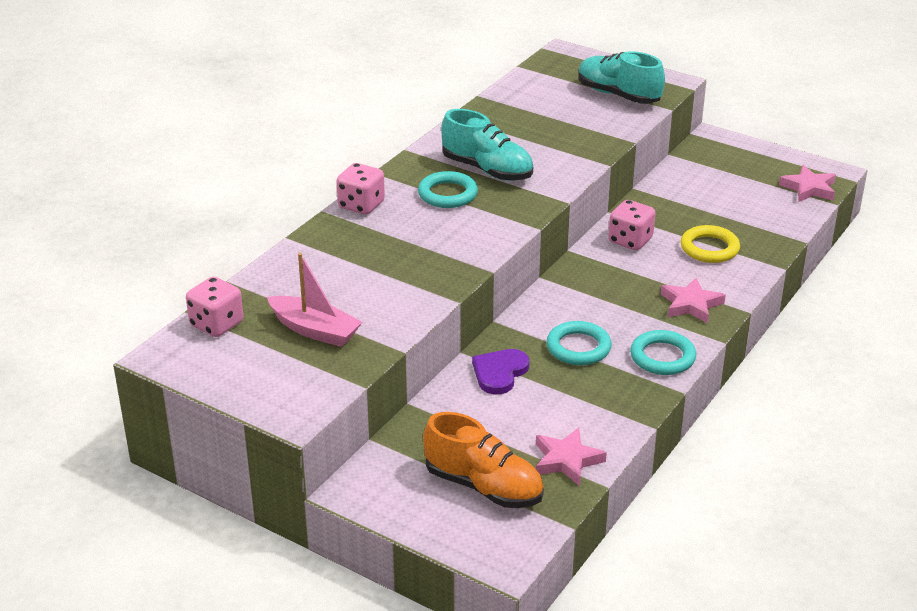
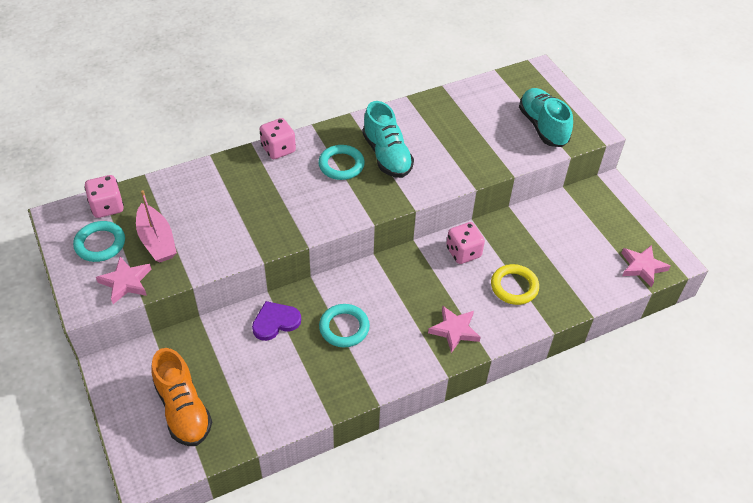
camera: 30 degrees right, 15 degrees up
(566, 460) = (251, 418): pink star -> pink star (126, 282)
(662, 357) = (392, 366): turquoise ring -> turquoise ring (100, 244)

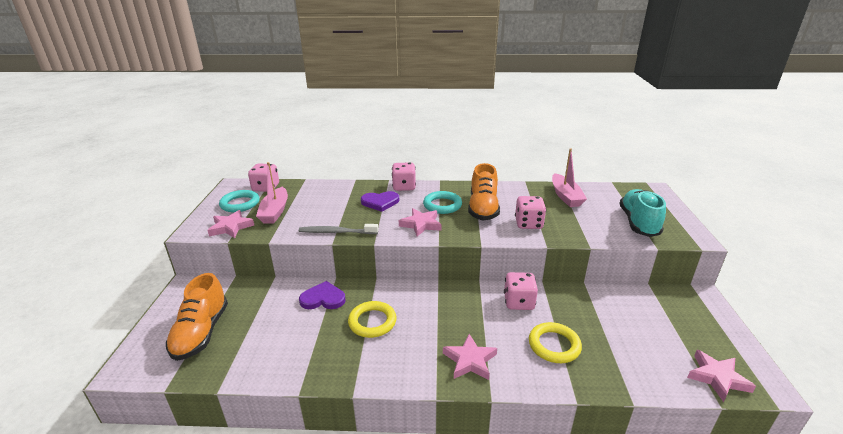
camera: 30 degrees right, 20 degrees down
(256, 245) = (337, 232): none -> grey toothbrush
(269, 184) = (380, 202): none -> purple heart
(337, 202) = (421, 224): none -> pink star
(344, 328) = (372, 322): turquoise ring -> yellow ring
(387, 155) = (483, 208): turquoise shoe -> orange shoe
(443, 163) = (528, 224): none -> pink dice
(460, 108) = (565, 196): none -> pink boat

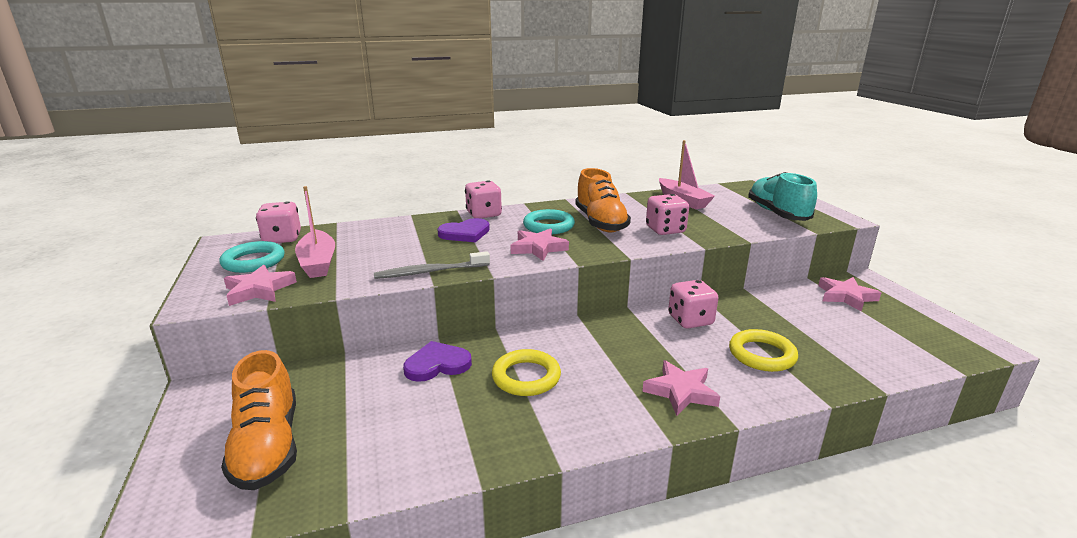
camera: 20 degrees left, 5 degrees down
(717, 377) = (939, 348): pink star -> pink star (846, 296)

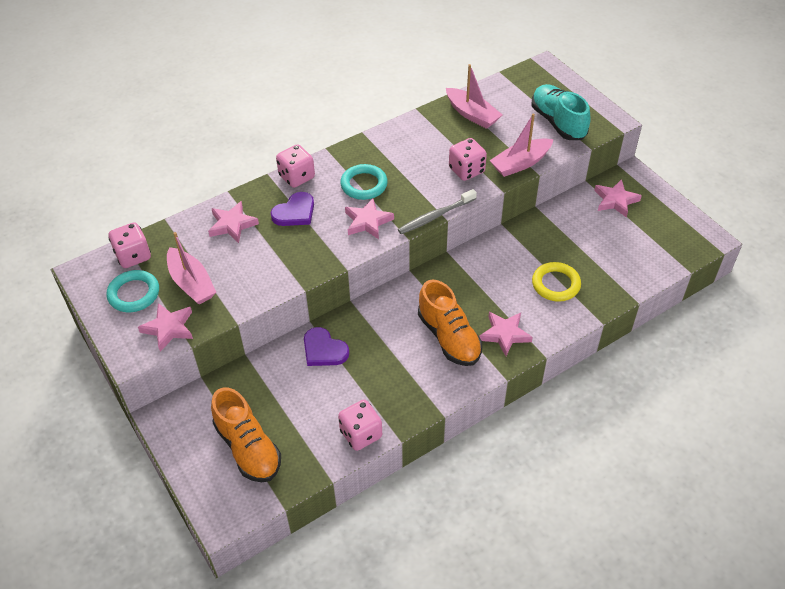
camera: 15 degrees left, 25 degrees up
(396, 233) = (232, 225): none -> pink star
(430, 272) = (293, 274): grey toothbrush -> grey toothbrush (435, 216)
(437, 364) = (324, 350): purple heart -> purple heart turned 105 degrees counterclockwise
(526, 377) = (394, 346): yellow ring -> none
(600, 223) = (408, 170): orange shoe -> orange shoe (449, 337)
(690, 320) = (499, 257): pink dice -> pink dice (361, 434)
(729, 233) = (520, 163): none -> pink boat

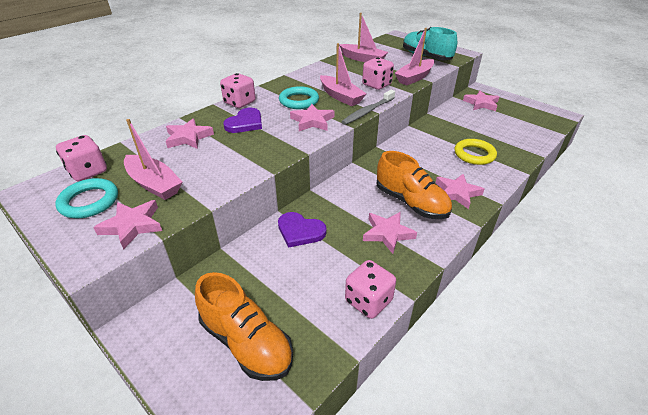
camera: 15 degrees left, 10 degrees down
(408, 369) = (387, 233): none -> pink star
(415, 185) = (341, 96): none -> pink boat

